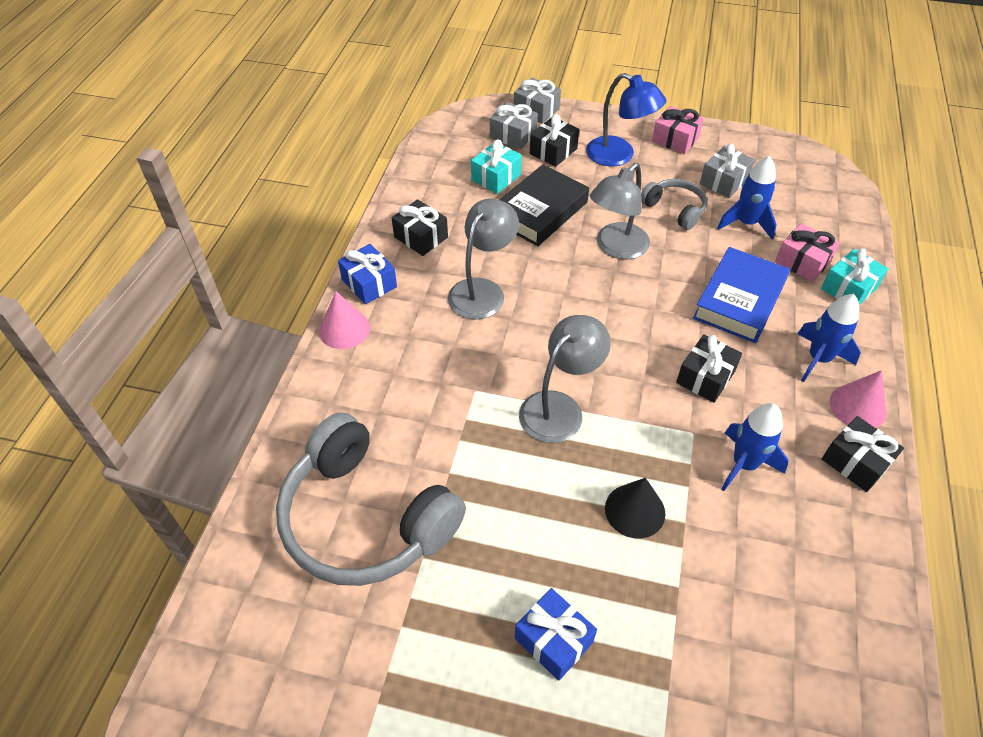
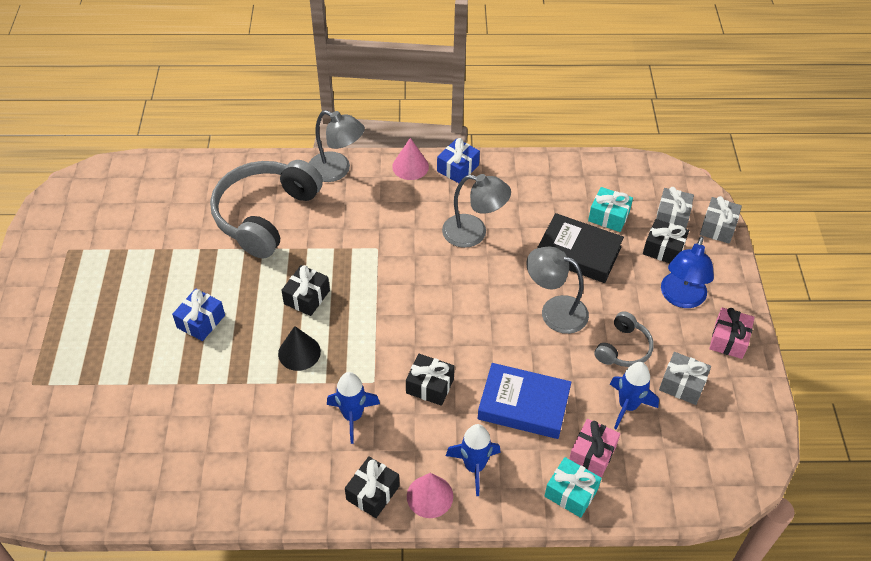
camera: 75 degrees right, 0 degrees up
(421, 237) = (517, 185): black gift -> black gift (307, 297)
(559, 408) = (375, 298): grey lamp -> grey lamp (337, 170)

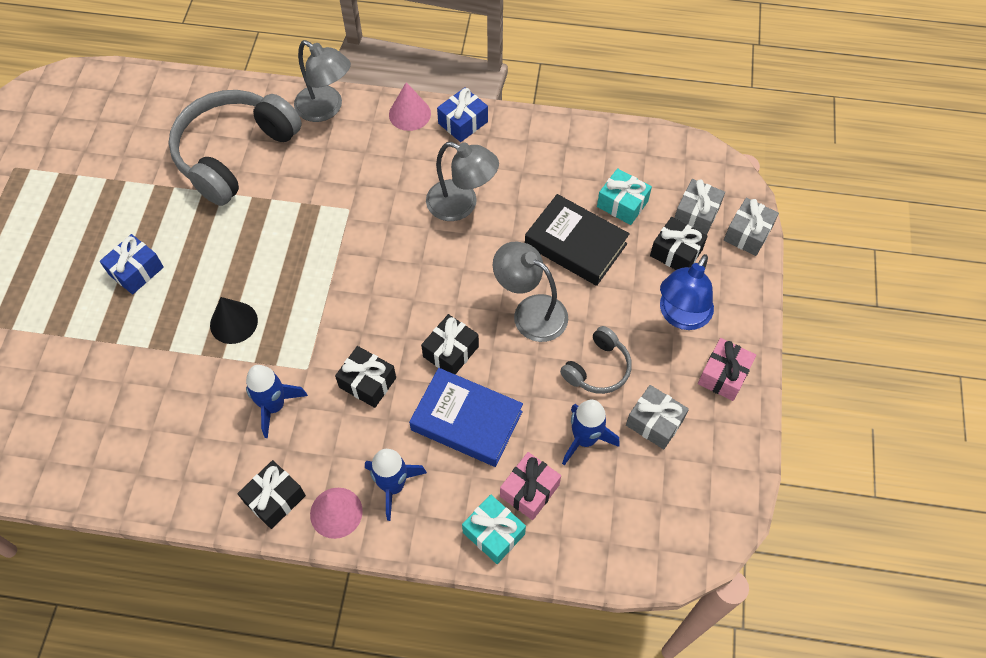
camera: 10 degrees right, 10 degrees up
(307, 297) = (257, 258): black gift -> black gift (451, 351)

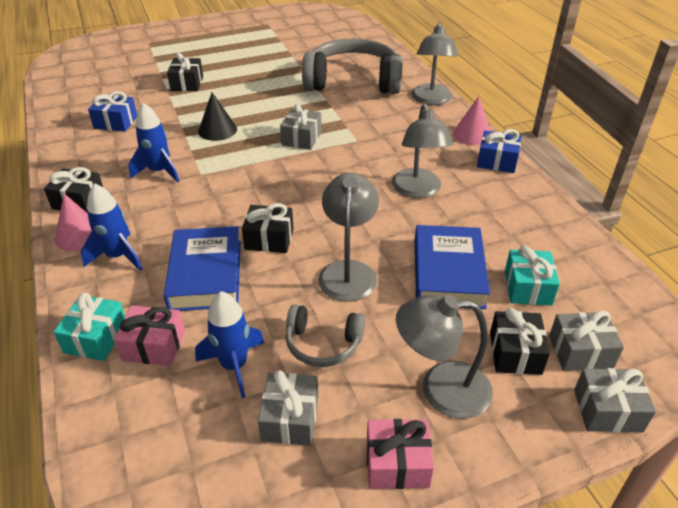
camera: 60 degrees right, 20 degrees down
(136, 271) = (229, 83): blue gift -> blue gift (116, 122)
(310, 253) = (301, 138): none -> grey gift
(367, 382) = (208, 206): black gift -> black gift (187, 83)
(575, 244) = (448, 273): black book -> blue book
(681, 316) = (441, 389): blue lamp -> grey lamp

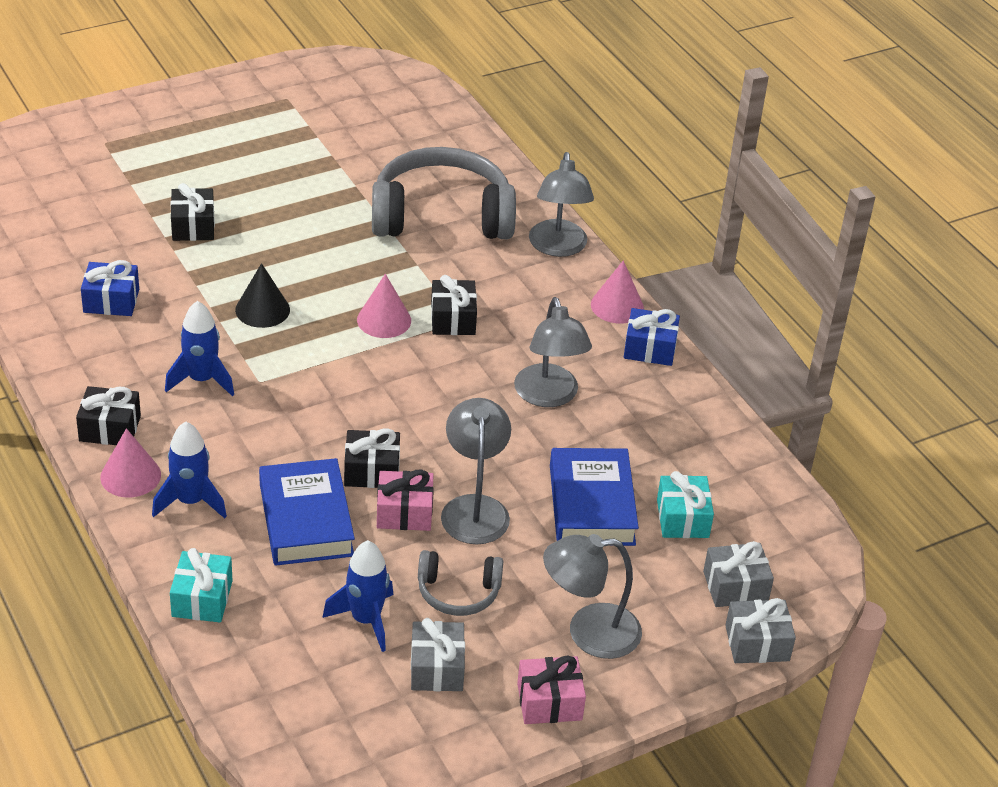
camera: 10 degrees left, 0 degrees up
(154, 346) = (271, 604): pink gift -> pink gift (404, 512)
(301, 138) = (384, 320): grey gift -> pink cone
(515, 353) = (666, 591): black gift -> black gift (453, 319)

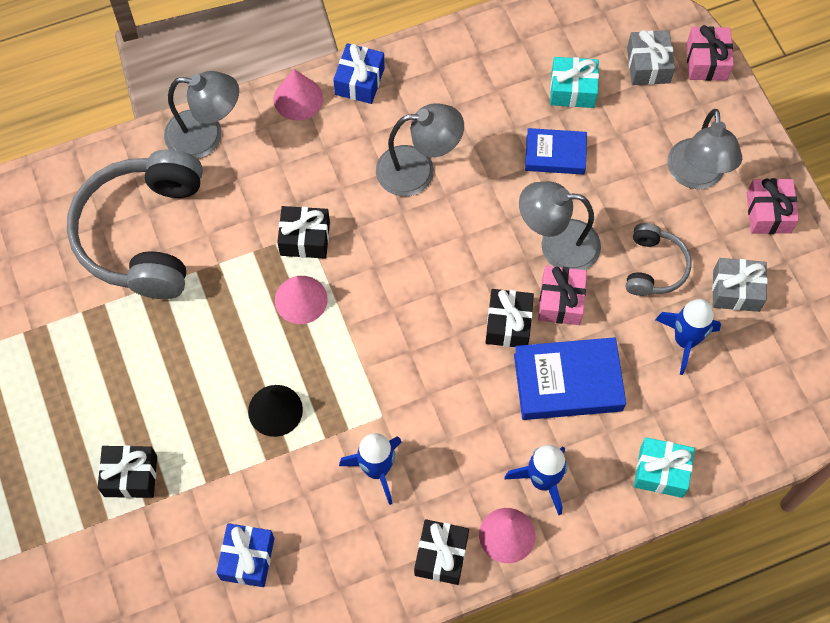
camera: 80 degrees left, 25 degrees up
(592, 505) = (555, 154): blue book -> blue book, size x0.63
(757, 643) = (706, 61): grey gift -> pink gift

